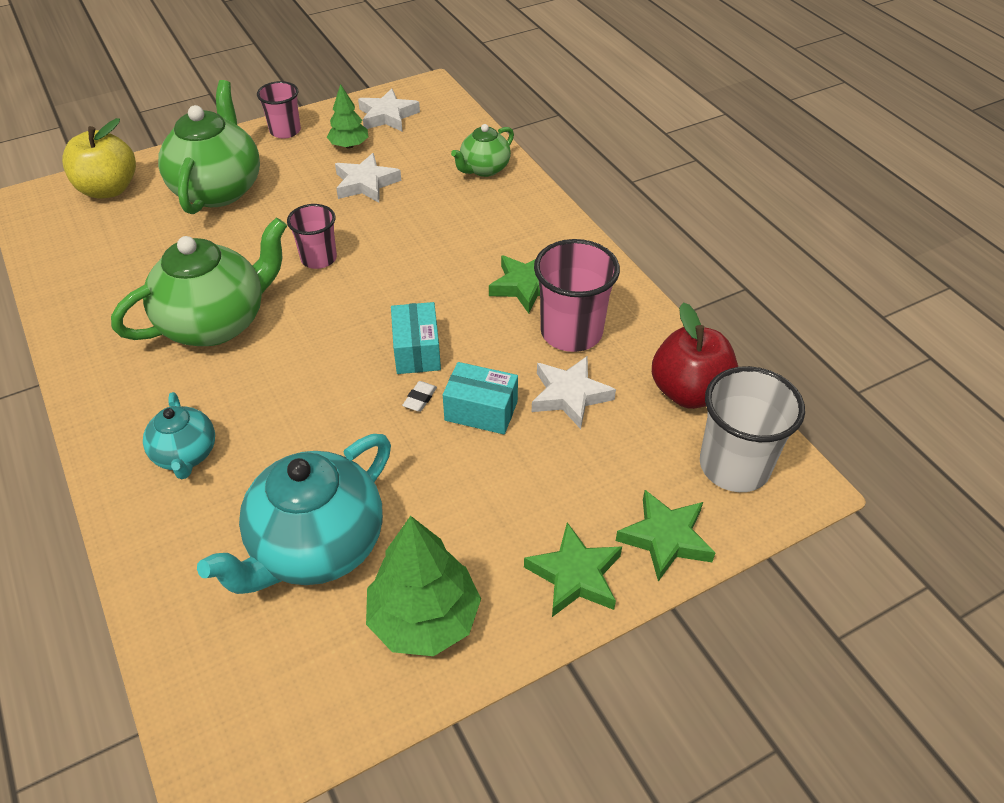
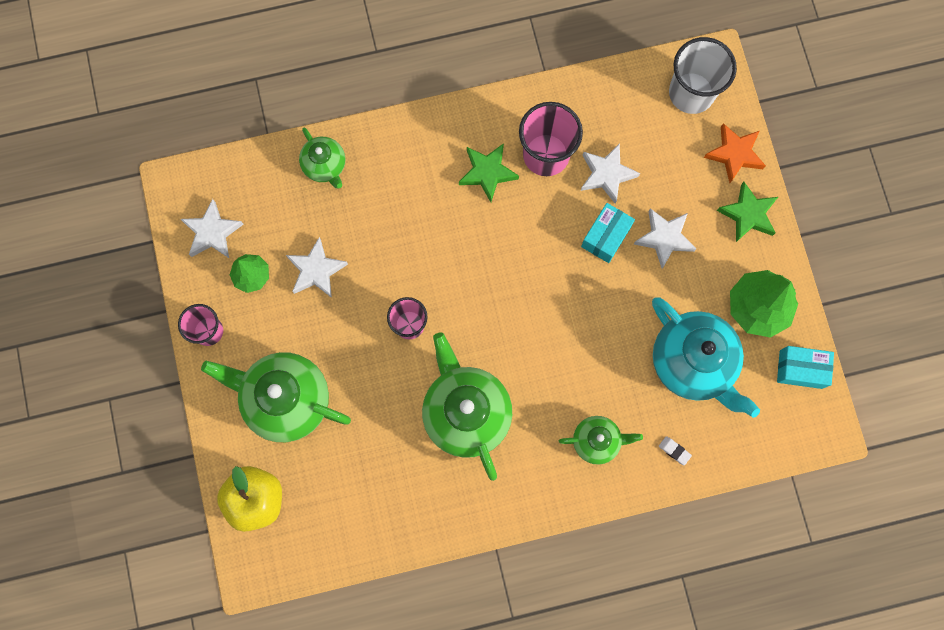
camera: 75 degrees left, 30 degrees up
(186, 455) = (597, 441): turquoise teapot -> green teapot
(417, 351) = (536, 268): turquoise box -> turquoise box (800, 369)
(420, 399) = (584, 275): white eraser -> white eraser (674, 451)
(500, 476) = (664, 238): none -> white star
(665, 538) = (734, 154): green star -> orange star
(689, 392) = (623, 96): red apple -> none

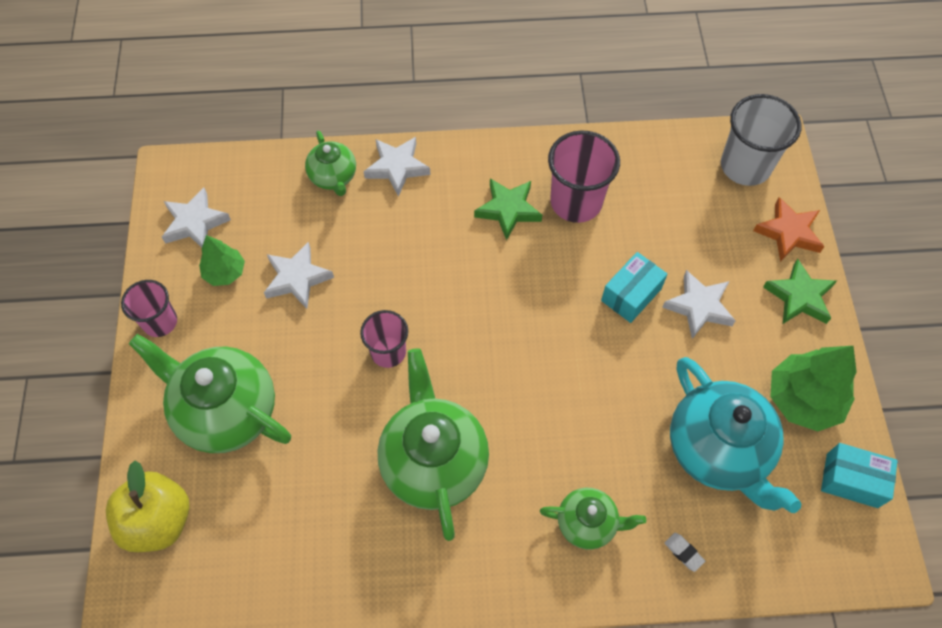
camera: 10 degrees right, 15 degrees down
(607, 174) = (641, 231): white star -> white star (397, 168)

